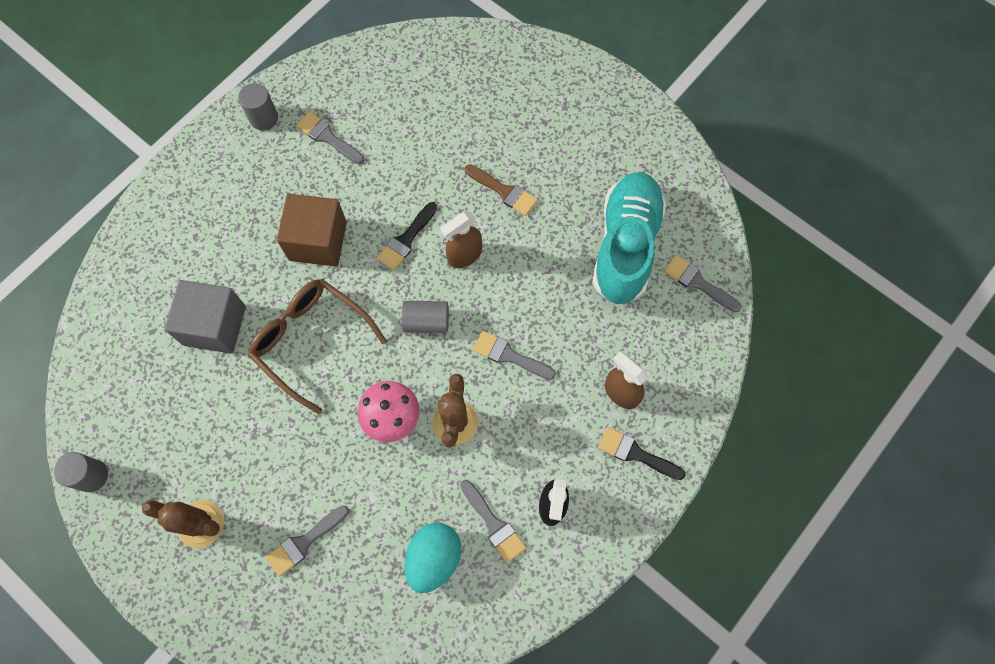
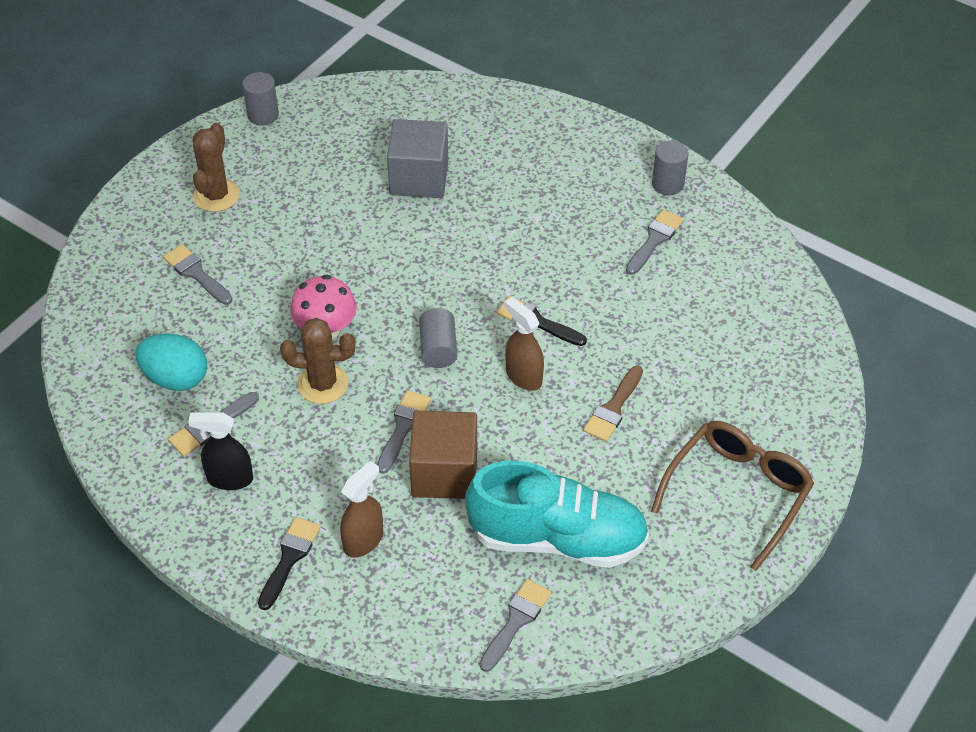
camera: 85 degrees right, 20 degrees down
(311, 341) = (407, 254): brown glasses -> brown glasses (737, 493)
(318, 241) = (524, 246): brown cube -> brown cube (444, 472)

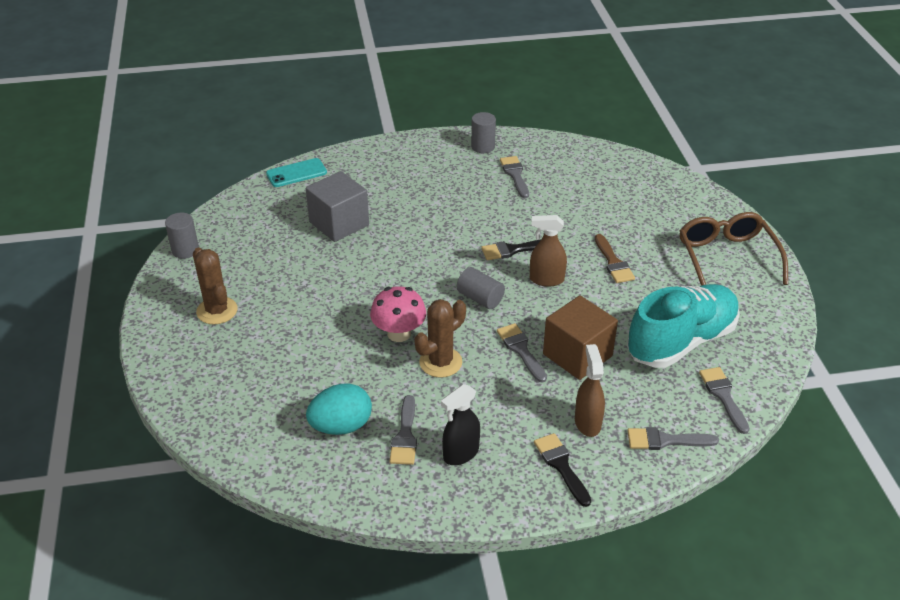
camera: 45 degrees left, 10 degrees down
(196, 273) = (267, 361): grey brush -> grey brush (665, 440)
(451, 95) = (296, 173): none -> turquoise phone

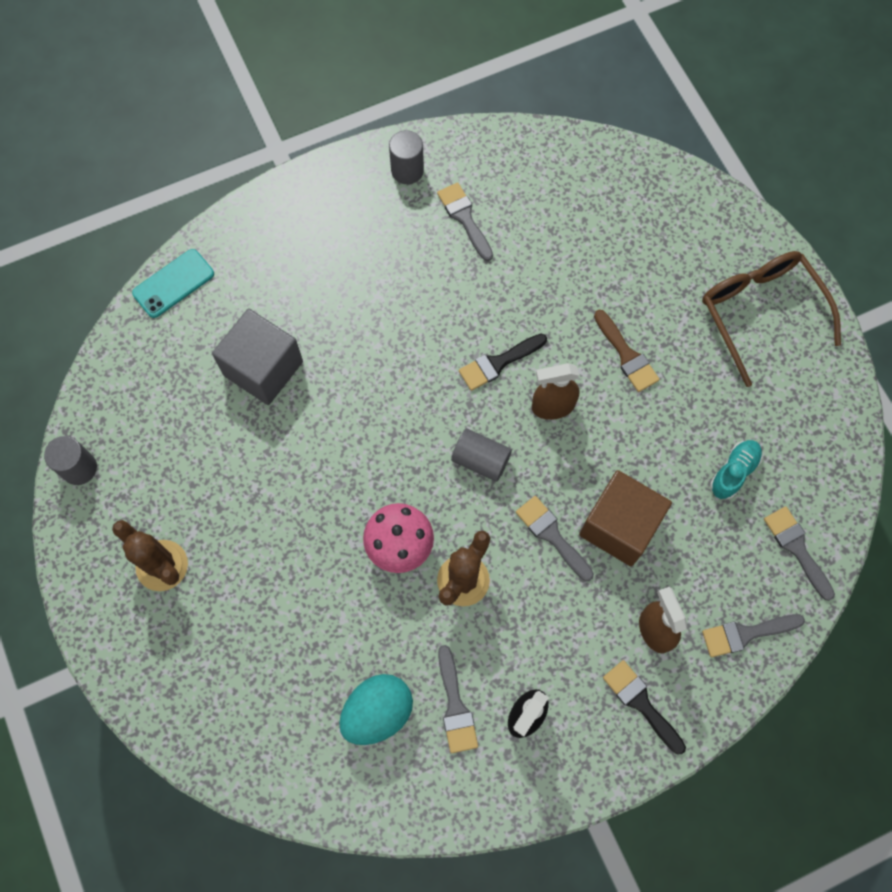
camera: 15 degrees left, 30 degrees up
(681, 341) = (733, 472): turquoise shoe -> turquoise shoe, size x0.43

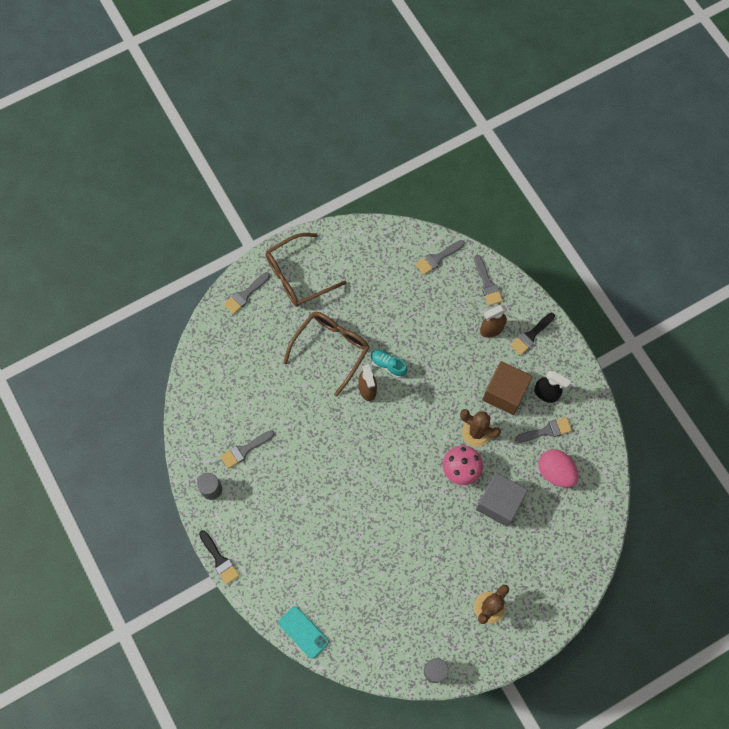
camera: 95 degrees left, 0 degrees up
(263, 368) = (358, 564): grey cube -> grey cube (499, 503)
(378, 712) = (555, 472): turquoise egg -> pink egg
(481, 460) = (404, 428): grey cylinder -> none
(498, 363) = (342, 422): black brush -> black brush (219, 559)
(552, 535) = (445, 385): grey brush -> grey brush (245, 294)
(619, 526) = (435, 349): brown cube -> brown cube (505, 393)
(626, 355) = (331, 349): brown brush -> brown glasses
(733, 472) = (397, 290): turquoise shoe -> turquoise shoe (388, 365)

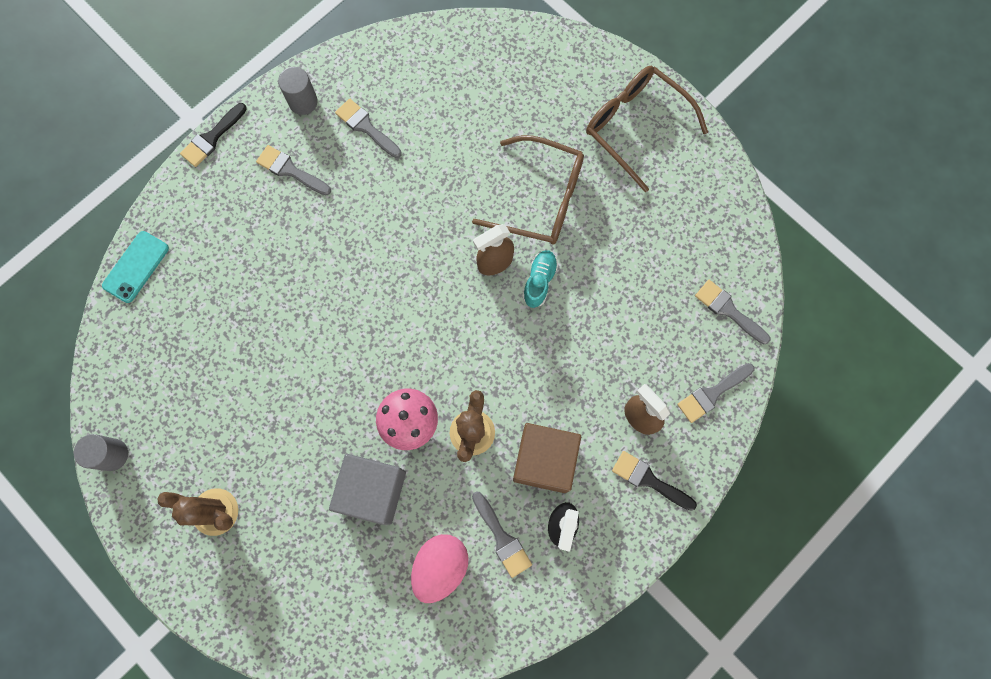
camera: 75 degrees right, 5 degrees up
(245, 294) = (586, 67): grey brush -> grey brush (290, 170)

